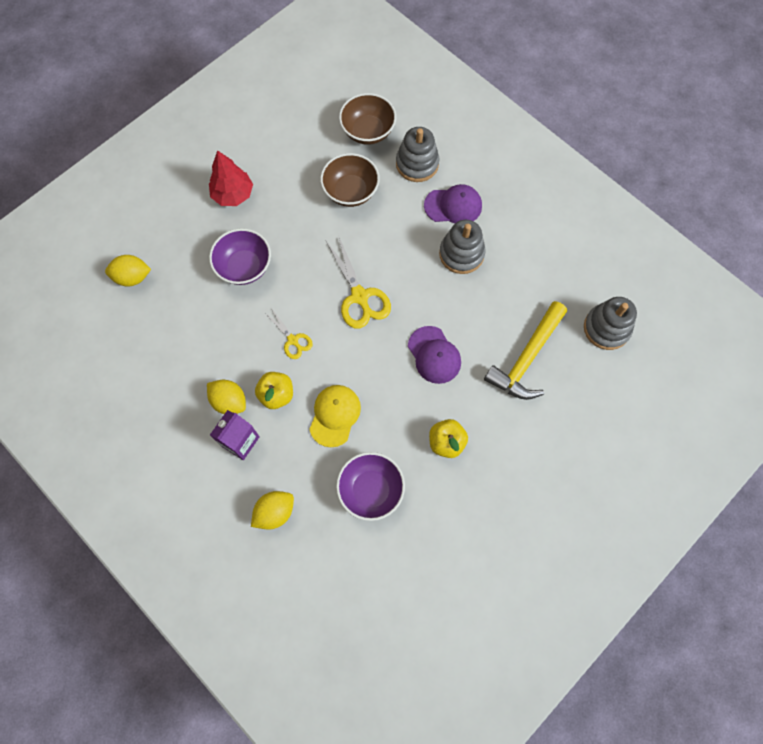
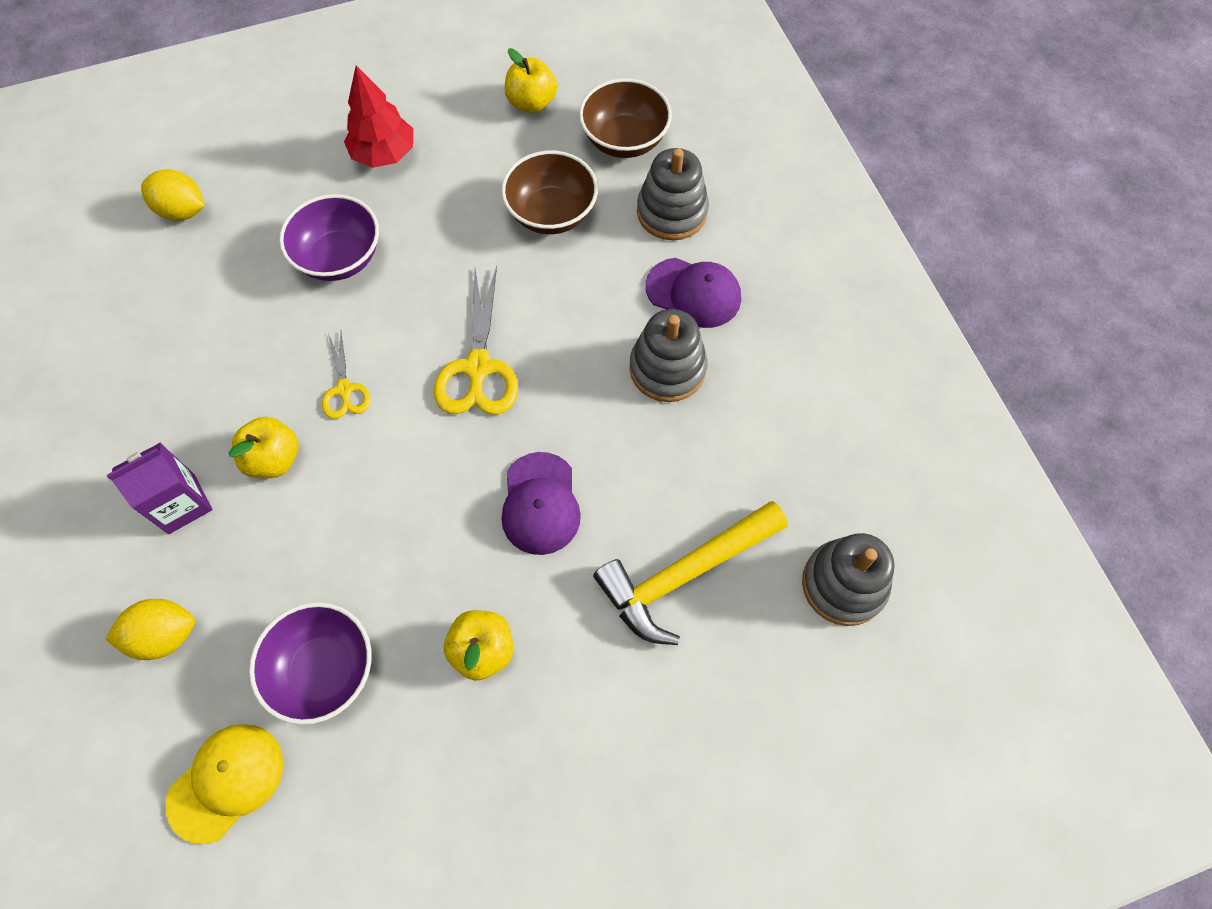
camera: 25 degrees right, 5 degrees down
(229, 401) = (203, 438): yellow lemon -> none
(302, 129) = (531, 102): none -> yellow apple
(335, 415) = (338, 528): yellow cap -> yellow cap (226, 782)

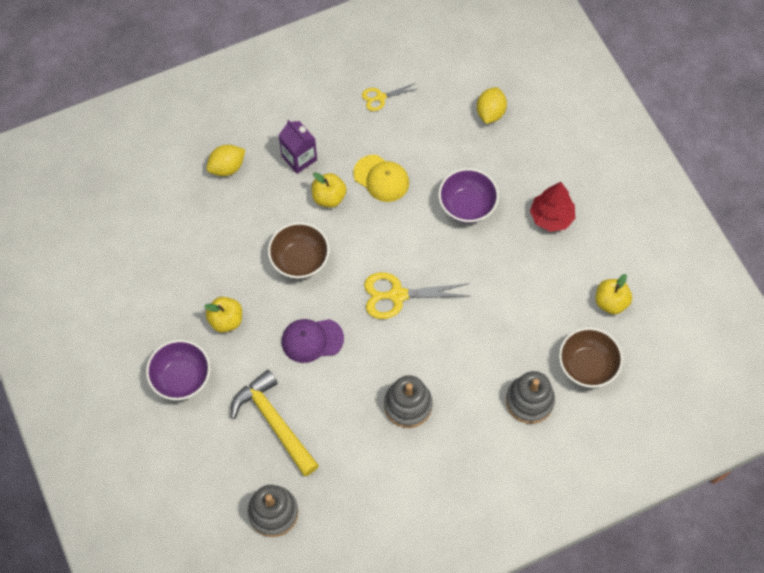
camera: 85 degrees right, 0 degrees up
(164, 635) = (227, 167): yellow lemon -> yellow lemon turned 75 degrees clockwise
(226, 782) = (156, 212): yellow cap -> yellow cap (381, 178)
(324, 670) = (212, 245): purple bowl -> purple bowl (181, 378)
(344, 389) = (376, 225): yellow scissors -> yellow scissors (380, 97)
(551, 213) = (518, 325): brown bowl -> brown bowl (300, 260)
(693, 293) = (466, 418): purple cap -> none

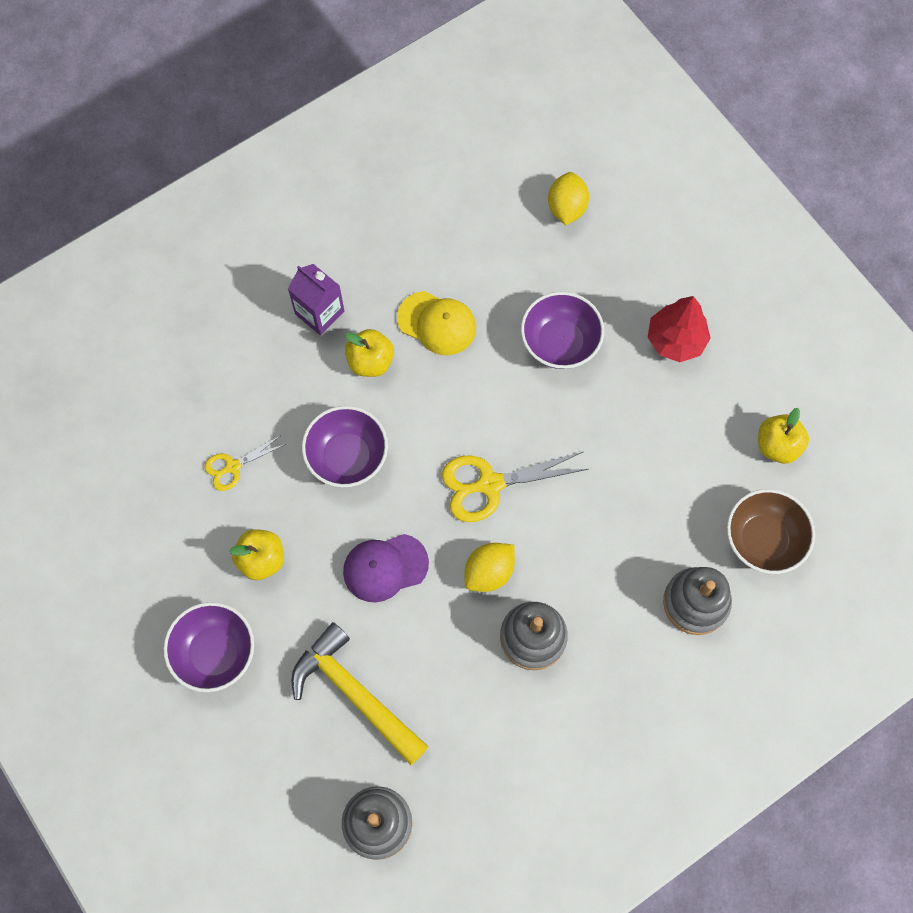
camera: 10 degrees left, 5 degrees up
(227, 167) = (223, 342): yellow lemon -> yellow lemon (489, 572)
(300, 260) = (347, 457): brown bowl -> purple bowl
(380, 97) = (414, 210): yellow scissors -> yellow scissors (233, 467)

